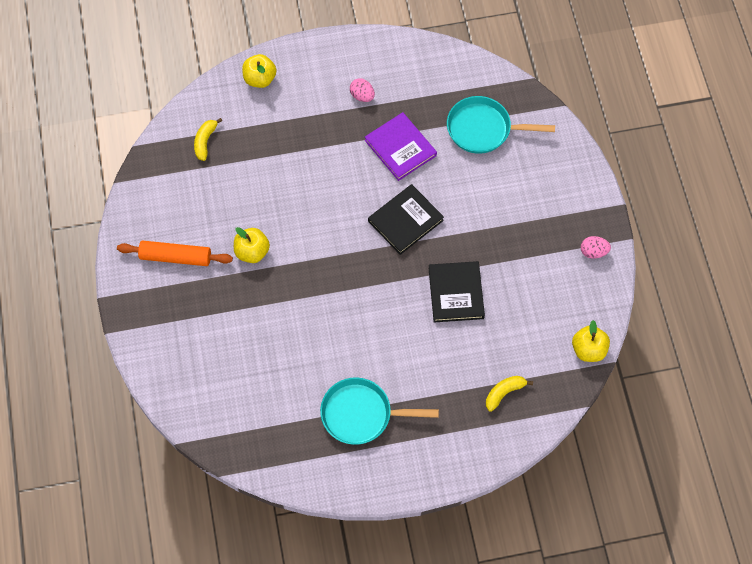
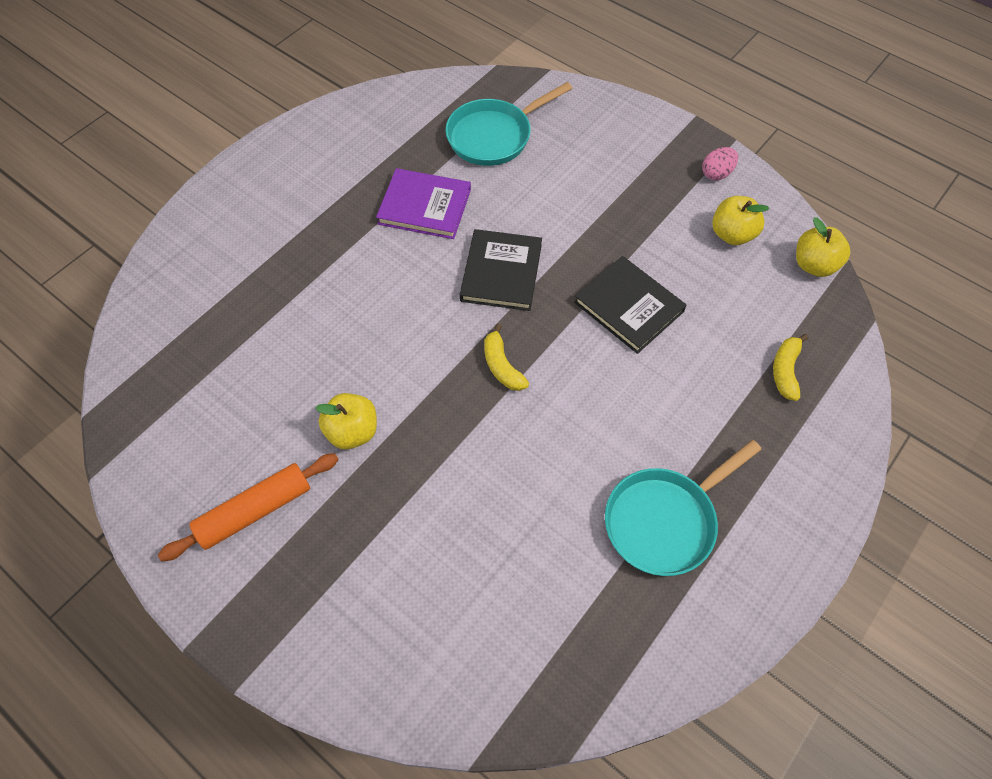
camera: 40 degrees left, 5 degrees down
(205, 141) = (180, 348): yellow banana -> yellow banana (502, 366)
(260, 79) = (194, 240): yellow apple -> yellow apple (732, 234)
(362, 96) = (333, 184): pink egg -> none

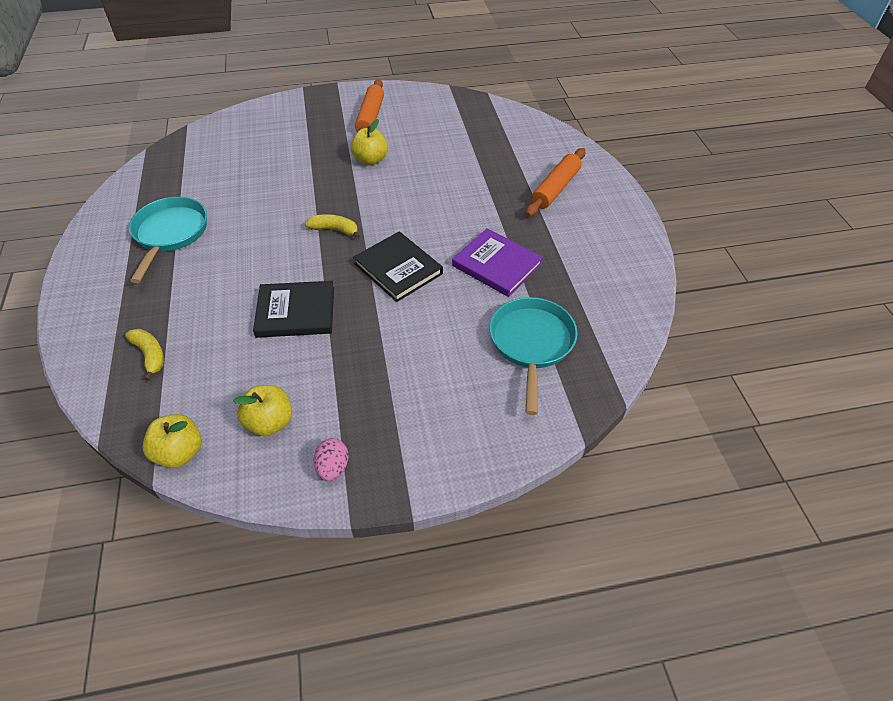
camera: 130 degrees right, 10 degrees down
(263, 227) = (555, 189): none -> orange rolling pin
(424, 207) = (497, 265): purple book -> purple book turned 75 degrees clockwise

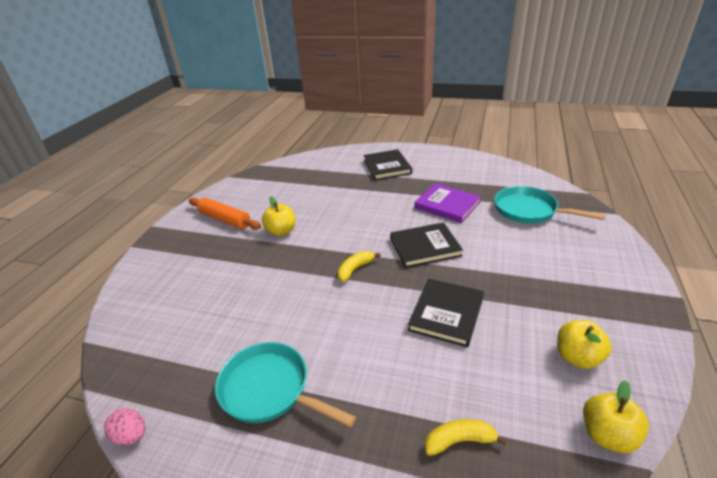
camera: 60 degrees left, 15 degrees down
(333, 467) = (633, 328): pink egg -> pink egg (131, 436)
(497, 265) = (447, 205): purple book -> purple book turned 60 degrees clockwise
(555, 189) = (387, 167): orange rolling pin -> black book

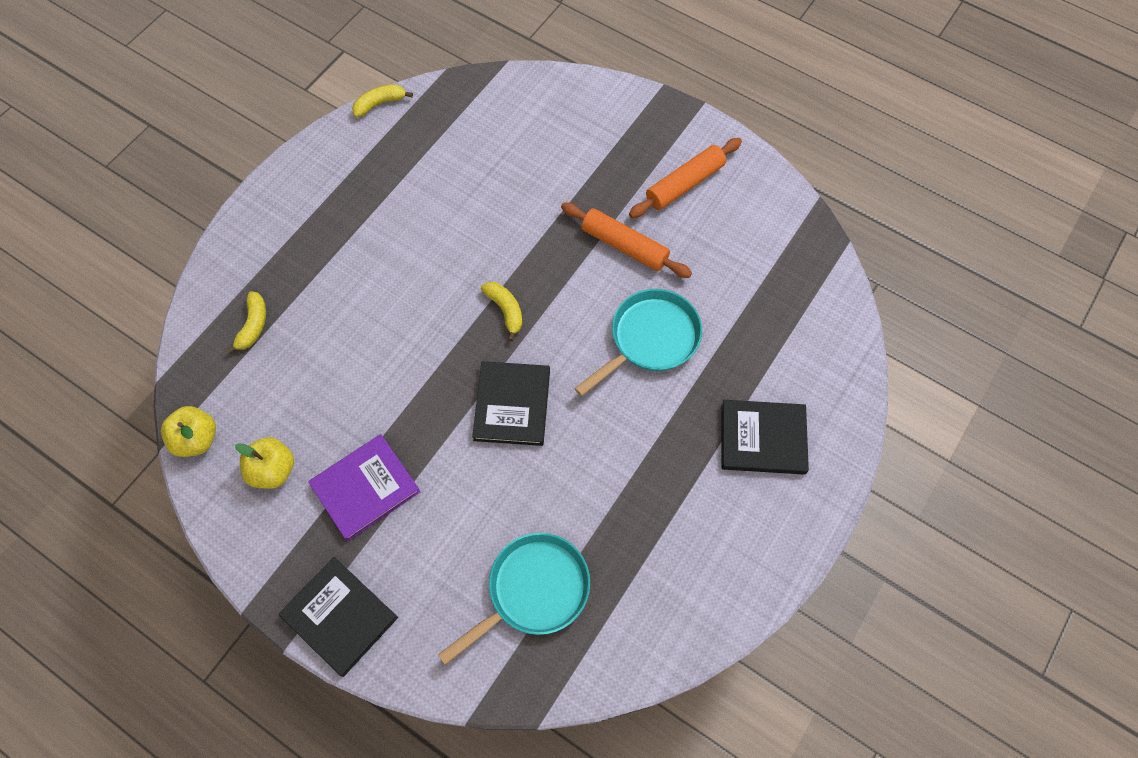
camera: 105 degrees right, 30 degrees up
(131, 436) = (380, 104): pink egg -> yellow banana
(270, 389) = (375, 200): turquoise pan -> turquoise pan (650, 339)
(281, 231) = (624, 246): yellow apple -> orange rolling pin
(446, 314) = (388, 377): black book -> black book (340, 616)
(447, 205) = (600, 479): purple book -> purple book (365, 488)

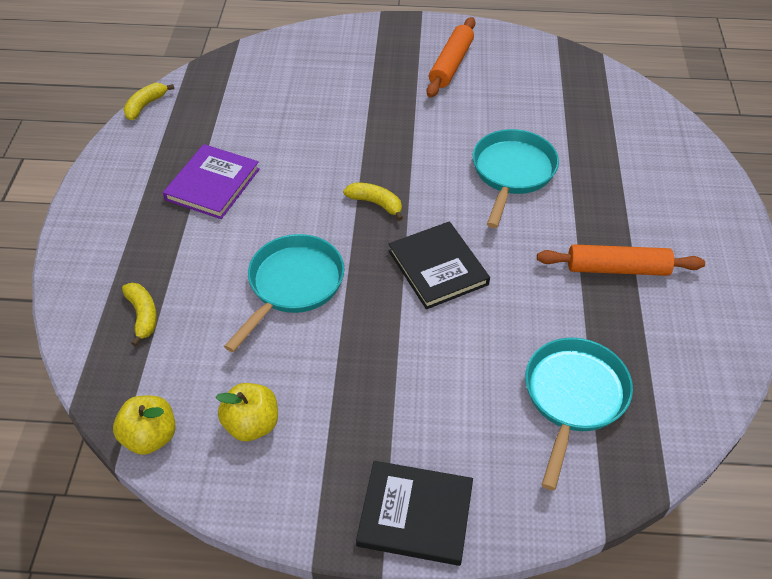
camera: 30 degrees left, 15 degrees down
(365, 488) = (356, 394): purple book -> purple book (213, 184)
(383, 358) = (293, 285): none -> turquoise pan
(624, 246) = (438, 121): orange rolling pin -> orange rolling pin (617, 268)
(762, 438) = (656, 199): black book -> none

